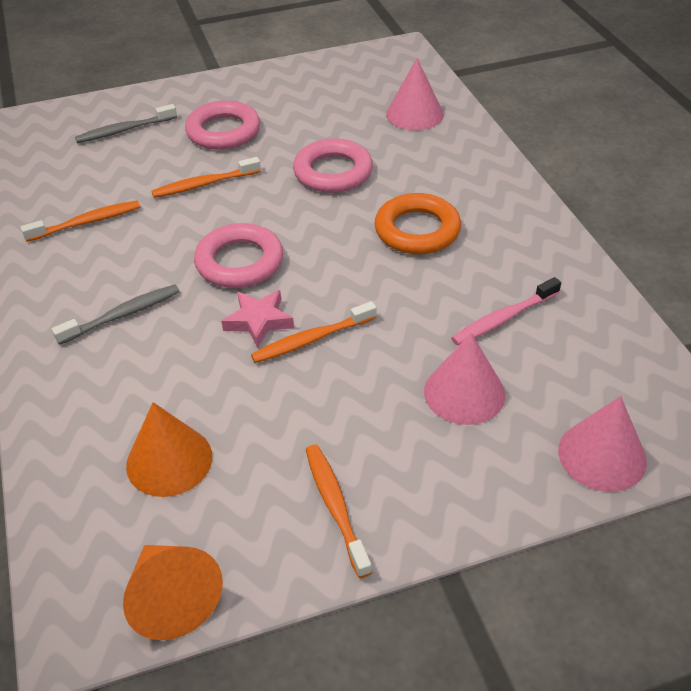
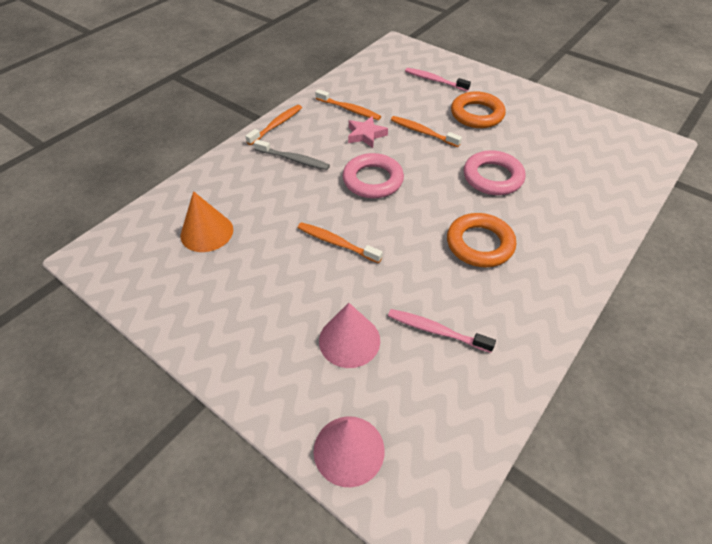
camera: 55 degrees right, 5 degrees up
(125, 130) = (435, 80): grey toothbrush -> pink toothbrush
(172, 598) = (121, 282): orange cone -> none
(223, 131) = (477, 114): pink ring -> orange ring
(258, 321) = (332, 213): pink star -> pink star (366, 135)
(335, 507) = (216, 319): orange toothbrush -> orange toothbrush (276, 125)
(414, 114) = (599, 185): pink cone -> none

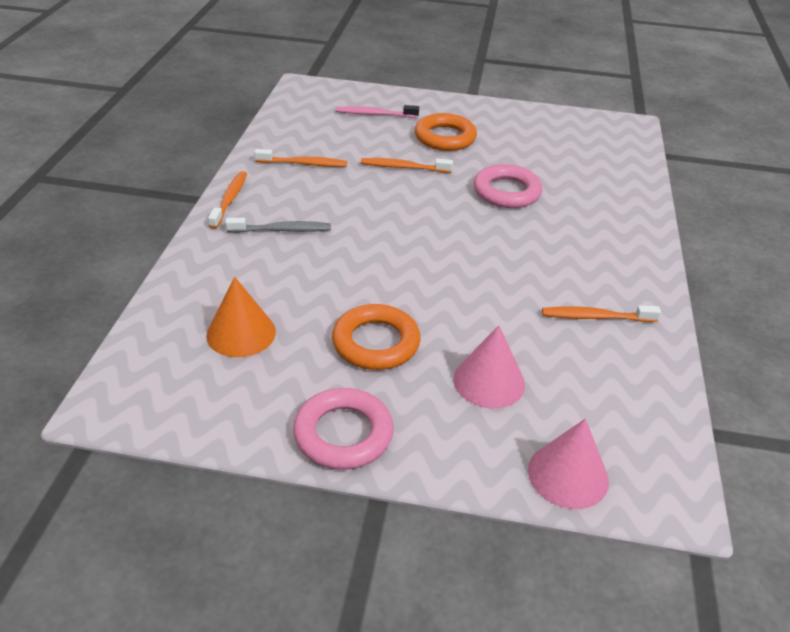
camera: 30 degrees left, 10 degrees down
(337, 243) = (401, 297): orange toothbrush -> orange toothbrush (596, 317)
(366, 135) = (344, 185): pink star -> none
(373, 180) = (389, 227): pink ring -> pink ring (343, 434)
(436, 331) = (564, 343): pink toothbrush -> none
(479, 244) = (542, 255): orange ring -> orange ring (376, 343)

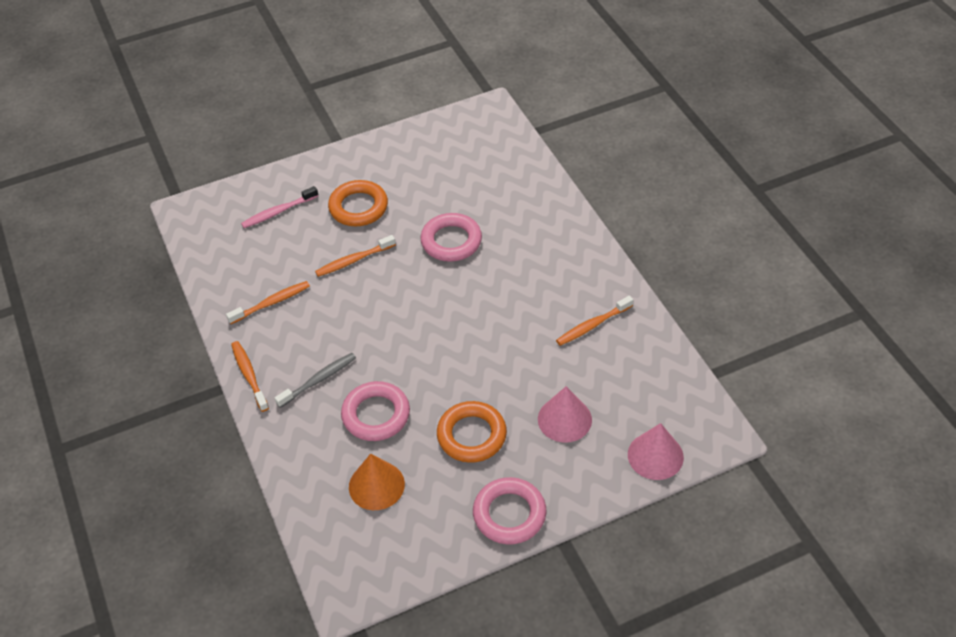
camera: 30 degrees left, 10 degrees up
(302, 279) = (376, 415): none -> pink ring

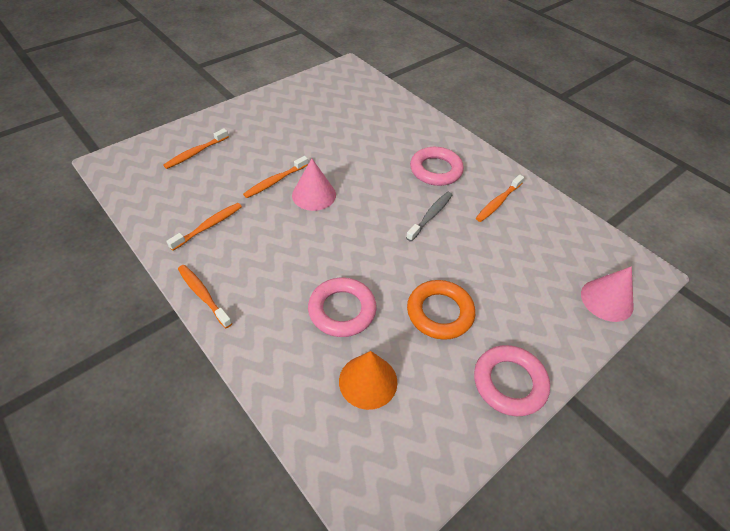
camera: 20 degrees left, 0 degrees up
(278, 212) = (196, 153): pink toothbrush -> orange toothbrush
(318, 380) = (274, 287): grey toothbrush -> grey toothbrush (430, 216)
(358, 207) = (266, 141): orange ring -> none
(451, 241) = (354, 156): pink ring -> pink ring (436, 170)
(564, 419) = (514, 282): pink cone -> pink cone (314, 195)

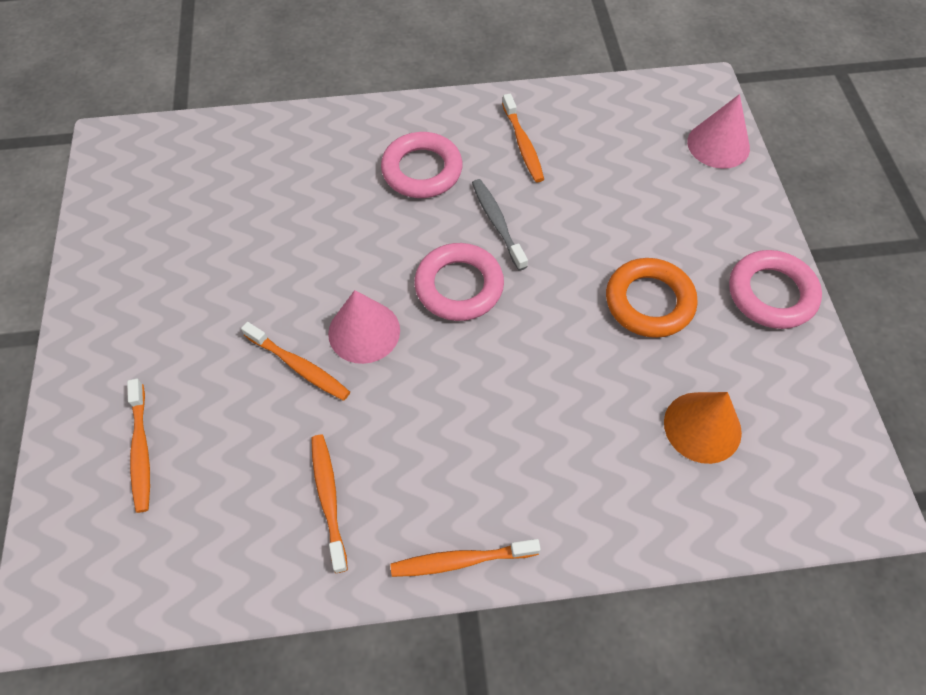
camera: 55 degrees left, 10 degrees up
(275, 181) = (298, 366): orange toothbrush -> orange toothbrush turned 45 degrees counterclockwise
(342, 310) = (587, 401): pink ring -> pink ring (459, 286)

